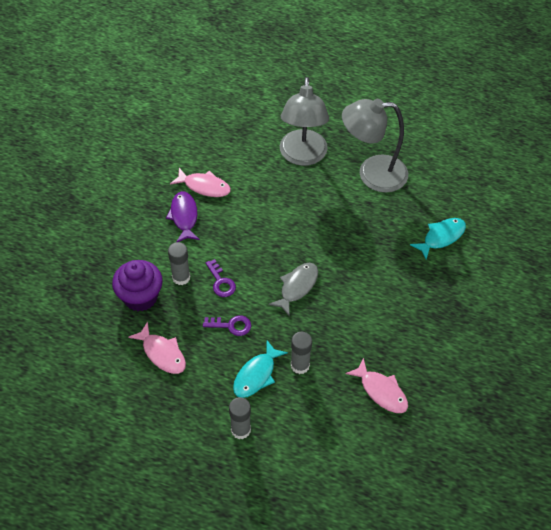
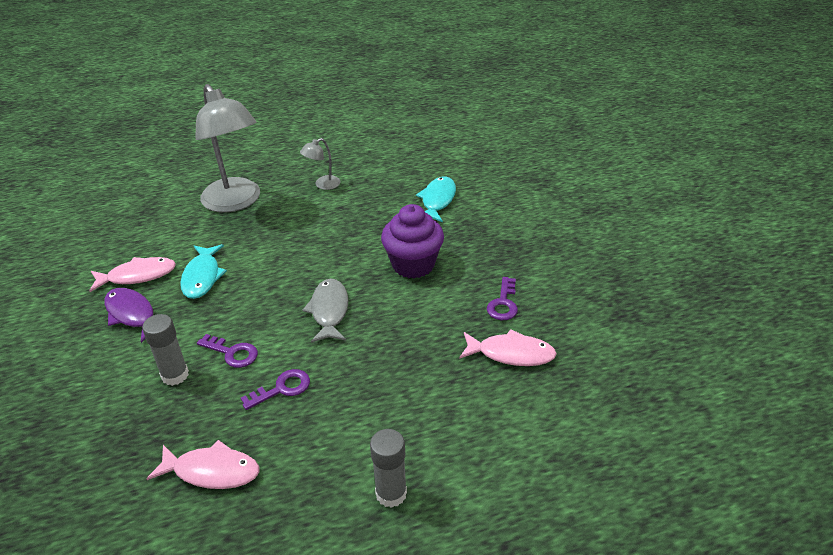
camera: 35 degrees left, 15 degrees down
(140, 297) = (132, 425): purple cupcake -> purple cupcake (413, 265)
(256, 375) = (358, 421): turquoise fish -> turquoise fish (202, 277)
(300, 365) = (401, 381): grey glue stick -> none
(372, 174) = (323, 185): grey lamp -> grey lamp, size x0.43
(409, 352) = (503, 303): none -> purple key

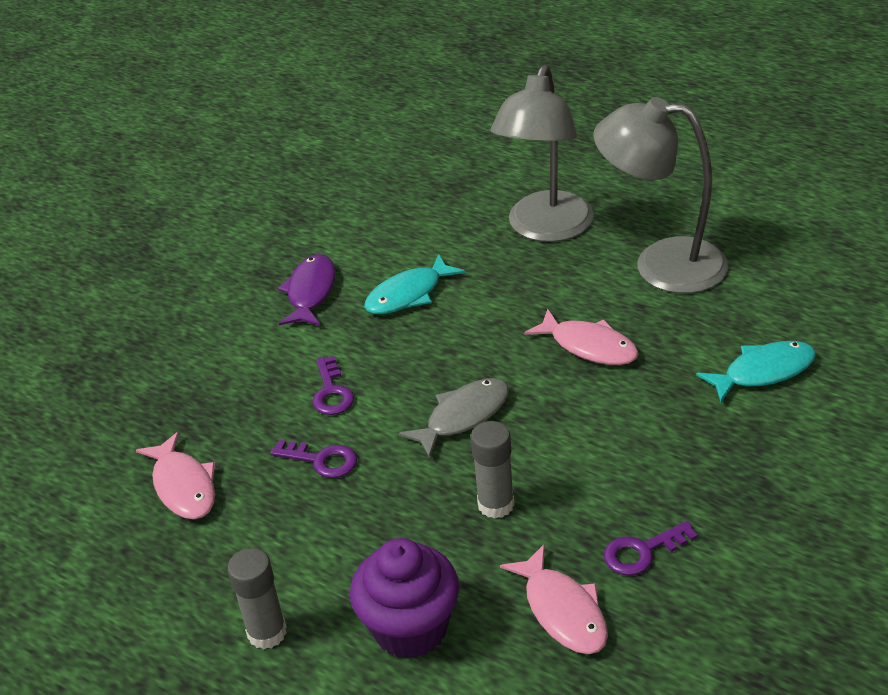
camera: 55 degrees right, 0 degrees up
(138, 276) = (362, 255): pink fish -> pink fish (589, 346)
(175, 375) = (267, 377): grey glue stick -> grey glue stick (496, 504)
(323, 185) = (661, 264): grey lamp -> grey lamp, size x2.31
(413, 265) = (615, 430): purple cupcake -> purple cupcake (410, 628)

